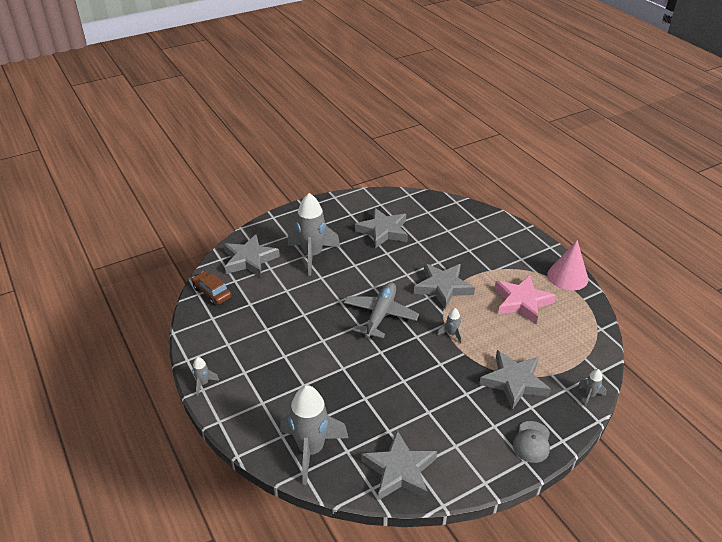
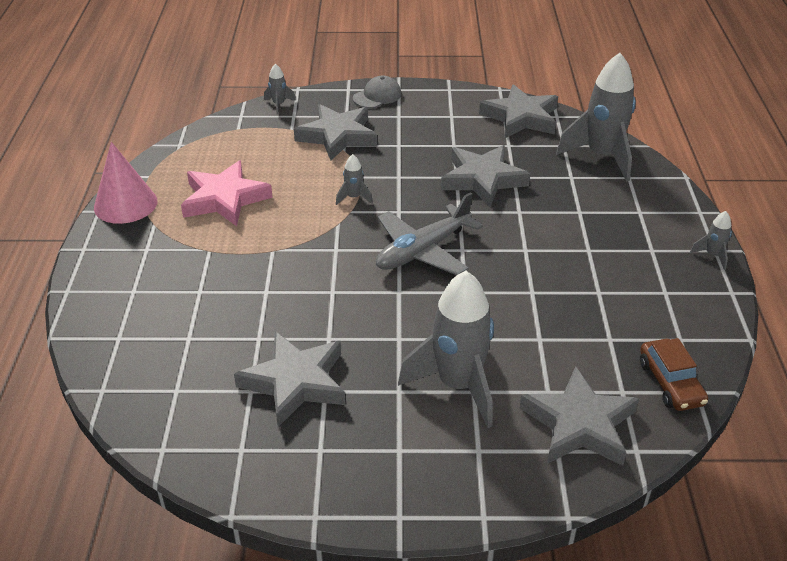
camera: 150 degrees left, 0 degrees up
(443, 287) = (302, 253): grey star -> grey star (482, 179)

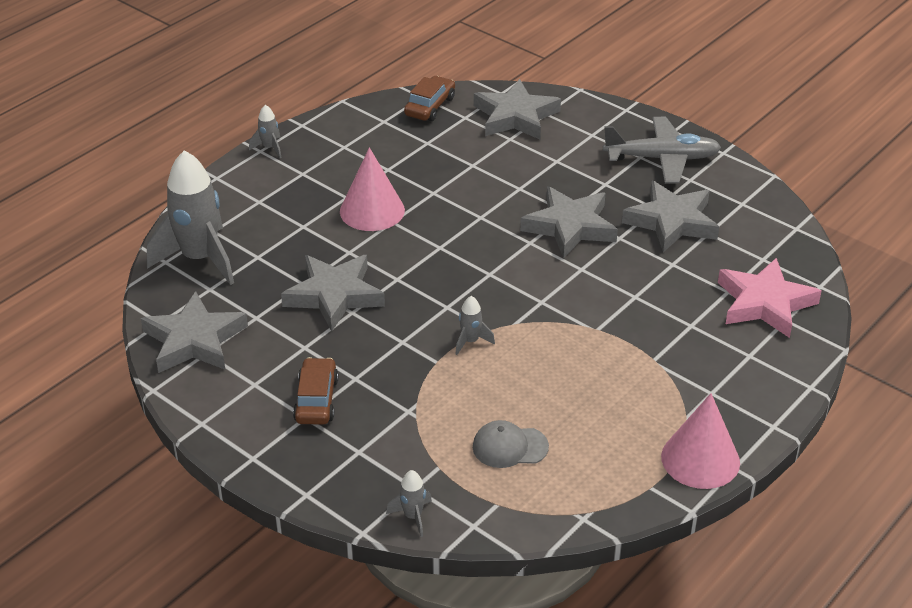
camera: 140 degrees left, 0 degrees up
(225, 199) = (594, 409): pink star -> pink star (764, 303)
(337, 136) = (402, 425): grey star -> grey star (570, 227)
(377, 96) = (290, 460): grey cap -> grey cap (509, 447)
(404, 125) = (316, 400): none -> brown car
(423, 251) = (472, 262): grey plane -> grey plane (662, 159)
(458, 385) = (563, 167): grey rocket -> none
(552, 249) = (372, 210): none -> pink cone

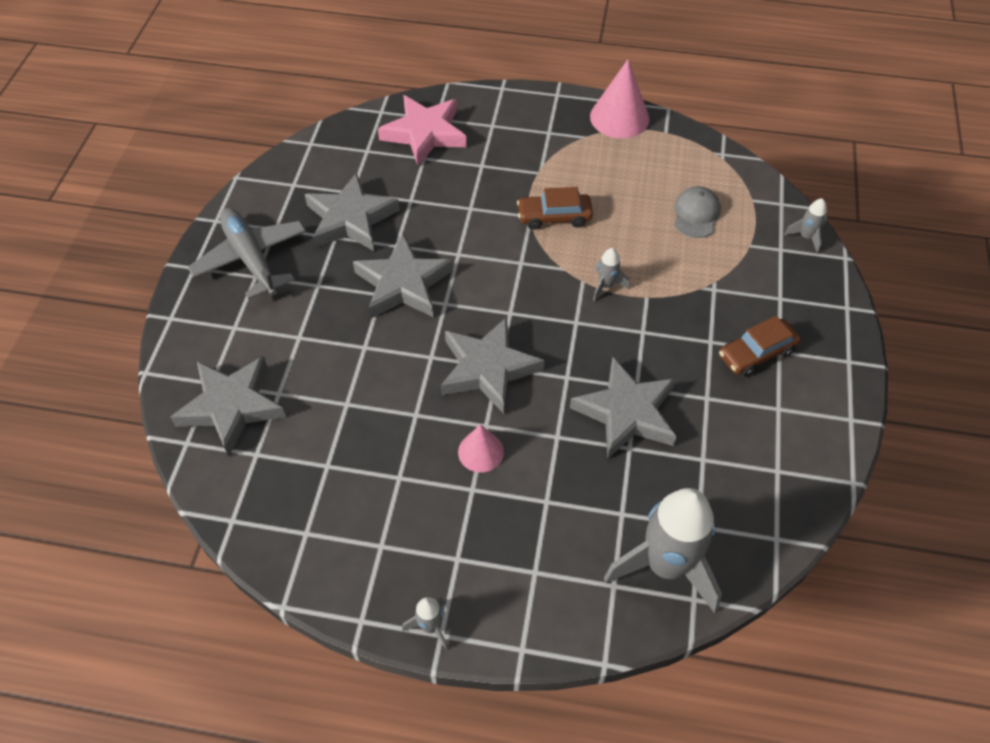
camera: 120 degrees left, 15 degrees up
(194, 340) = (772, 490): grey star -> grey star (488, 369)
(372, 210) = (480, 452): pink cone -> pink cone, size x0.60
(430, 106) = (251, 499): brown car -> brown car (554, 217)
(509, 447) = (696, 214): grey cap -> grey cap turned 135 degrees counterclockwise

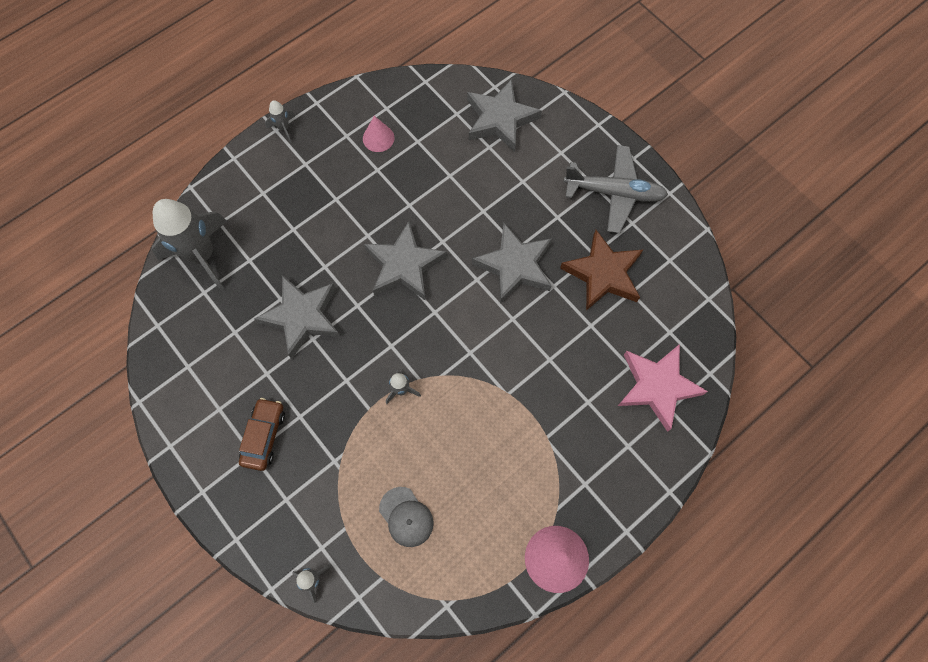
camera: 130 degrees right, 15 degrees up
(350, 219) = (603, 273): grey star -> brown star
(480, 452) = (353, 219): pink cone -> pink cone (378, 138)
(554, 217) = (492, 410): brown car -> none

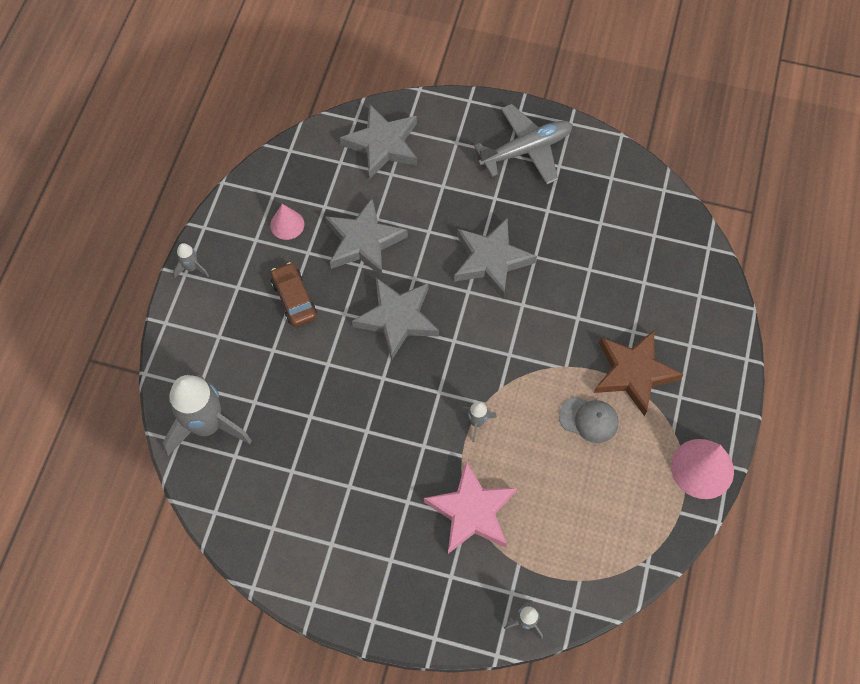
camera: 35 degrees left, 5 degrees down
(264, 436) = (390, 538): brown car -> brown car (294, 299)
(302, 317) = (342, 419): grey star -> grey star (364, 242)
(406, 517) = (561, 519): grey cap -> grey cap (589, 419)
(603, 273) = (567, 221): brown star -> brown star (633, 373)
(657, 386) = (676, 284): pink star -> pink star (471, 511)

